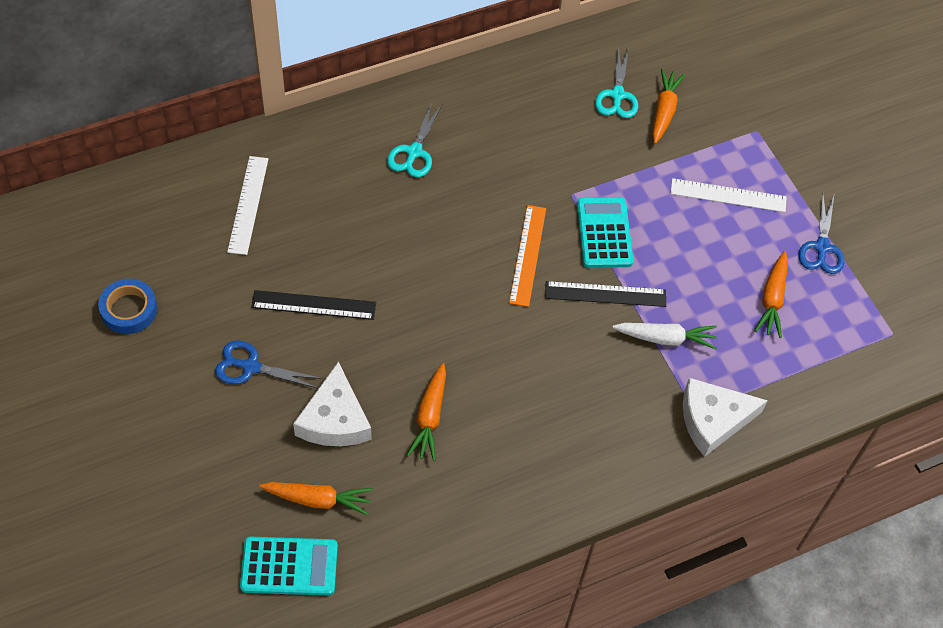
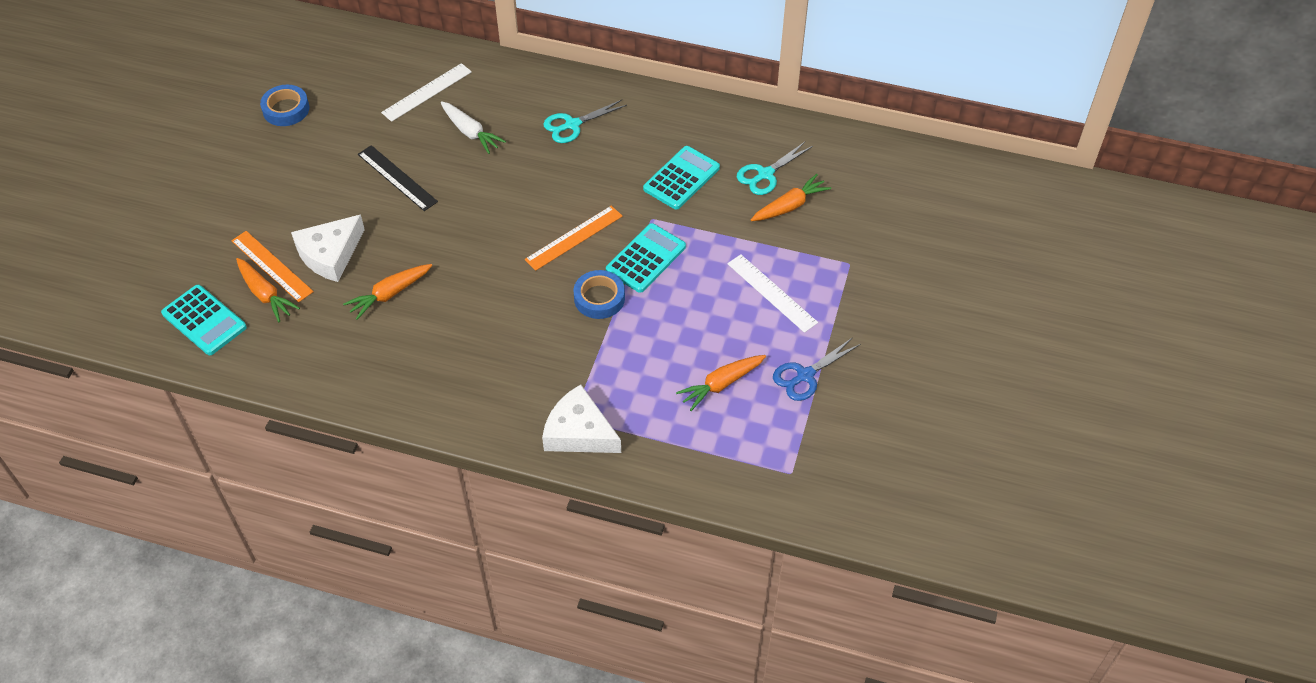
camera: 45 degrees right, 5 degrees down
(251, 367) = (317, 189): blue scissors -> none
(293, 469) = (272, 266): none -> orange ruler
(556, 142) = (681, 178): none -> turquoise calculator
(605, 294) = (599, 298): black ruler -> blue tape
(666, 338) = (608, 356): white carrot -> white carrot (471, 132)

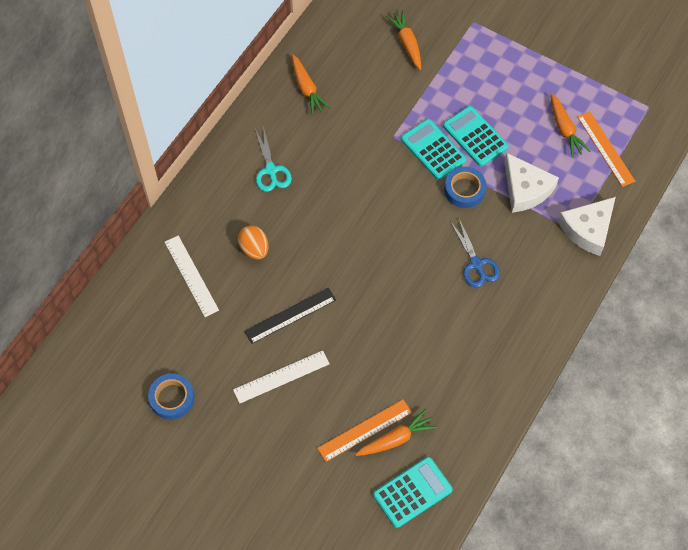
camera: 75 degrees left, 10 degrees up
(330, 254) = (364, 381): white cheese -> white cheese (525, 189)
(389, 294) = (421, 340): orange carrot -> orange carrot (307, 89)
(471, 132) = (254, 249): white carrot -> orange egg
(574, 238) = (397, 194): orange ruler -> orange ruler (605, 148)
(681, 178) = (356, 107): turquoise calculator -> turquoise calculator (475, 136)
(765, 174) = (369, 50): turquoise scissors -> none
(772, 293) = (488, 77): white ruler -> white ruler (281, 376)
(805, 375) = (568, 76): blue scissors -> blue scissors (476, 264)

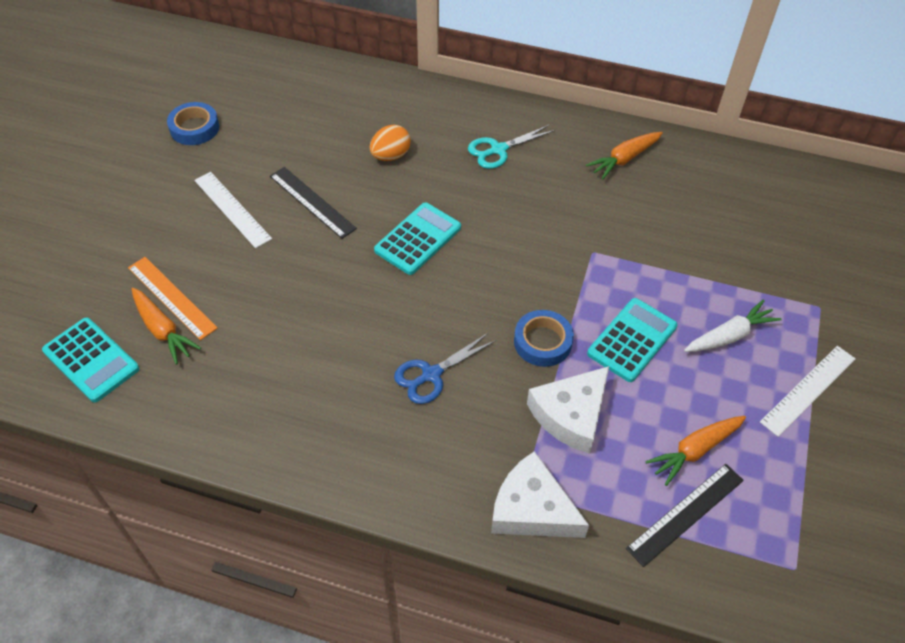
camera: 75 degrees right, 10 degrees down
(191, 276) = (343, 113): white ruler -> white ruler (808, 390)
(406, 43) = (743, 241): orange carrot -> none
(433, 150) = (591, 297): turquoise calculator -> turquoise calculator (418, 239)
(484, 80) = (730, 335): none -> white carrot
(605, 148) = (685, 513): orange ruler -> black ruler

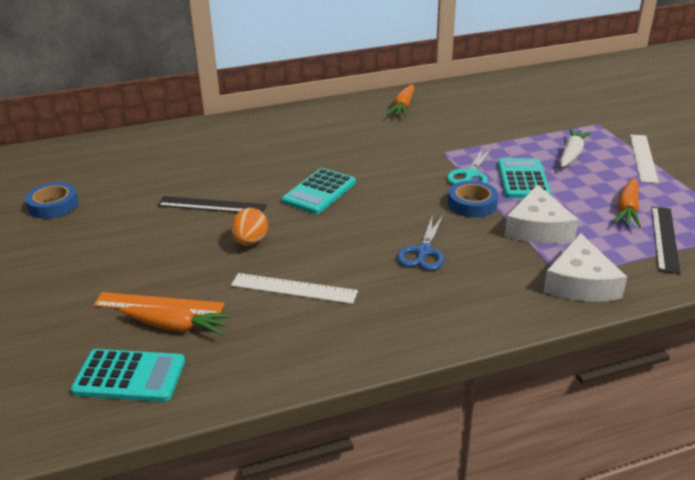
camera: 35 degrees left, 20 degrees down
(232, 209) = (148, 235): white ruler -> white ruler (294, 288)
(390, 156) = (242, 161): orange egg -> orange egg (250, 242)
(418, 239) = (319, 192): turquoise calculator -> turquoise calculator turned 150 degrees counterclockwise
(498, 150) = (316, 131): turquoise scissors -> turquoise scissors (470, 175)
(531, 509) = (581, 283): white cheese -> white cheese turned 75 degrees counterclockwise

